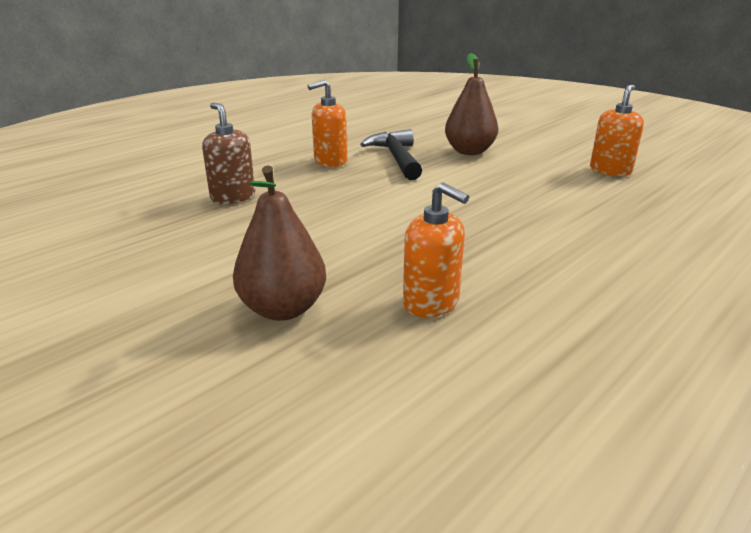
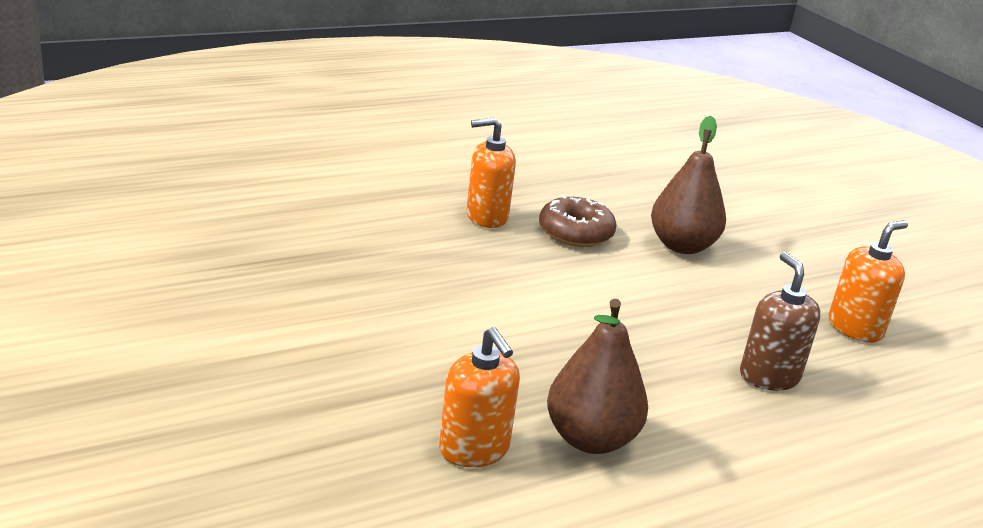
camera: 15 degrees right, 0 degrees up
(233, 197) = (339, 243): brown soap dispenser -> brown soap dispenser (769, 376)
(283, 309) = (314, 409): brown pear -> brown pear (590, 439)
(396, 158) = (575, 232): black hammer -> brown donut

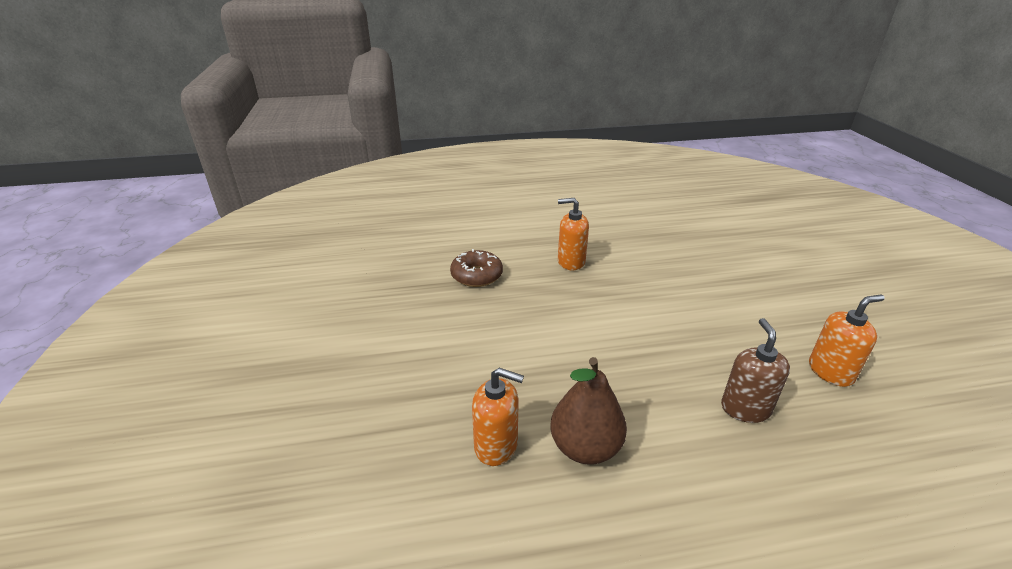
camera: 20 degrees right, 5 degrees up
(474, 449) = (496, 446): orange soap dispenser -> orange soap dispenser turned 60 degrees counterclockwise
(575, 232) = (629, 277): brown donut -> brown donut (476, 275)
(682, 246) = (705, 291): brown pear -> none

